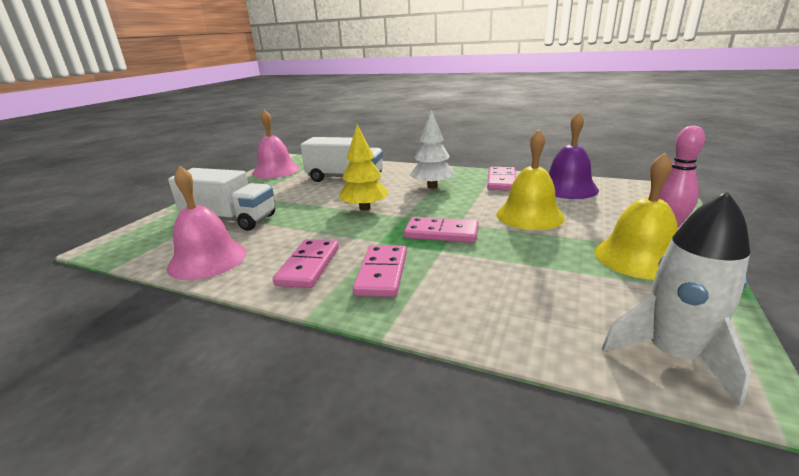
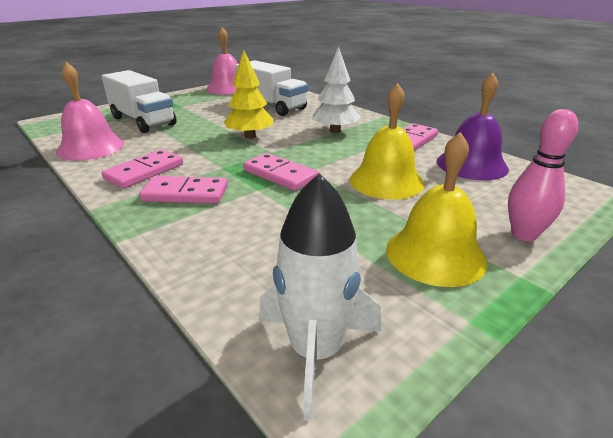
camera: 25 degrees right, 5 degrees up
(382, 273) = (185, 194): pink domino -> pink domino turned 60 degrees clockwise

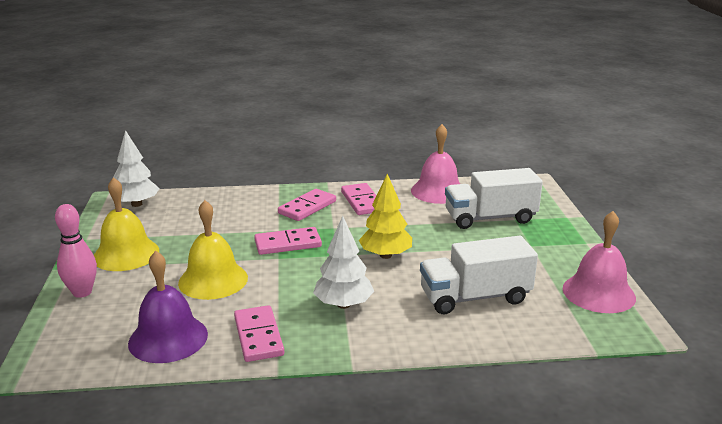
camera: 125 degrees right, 5 degrees down
(315, 351) = (137, 204): white rocket -> white tree

